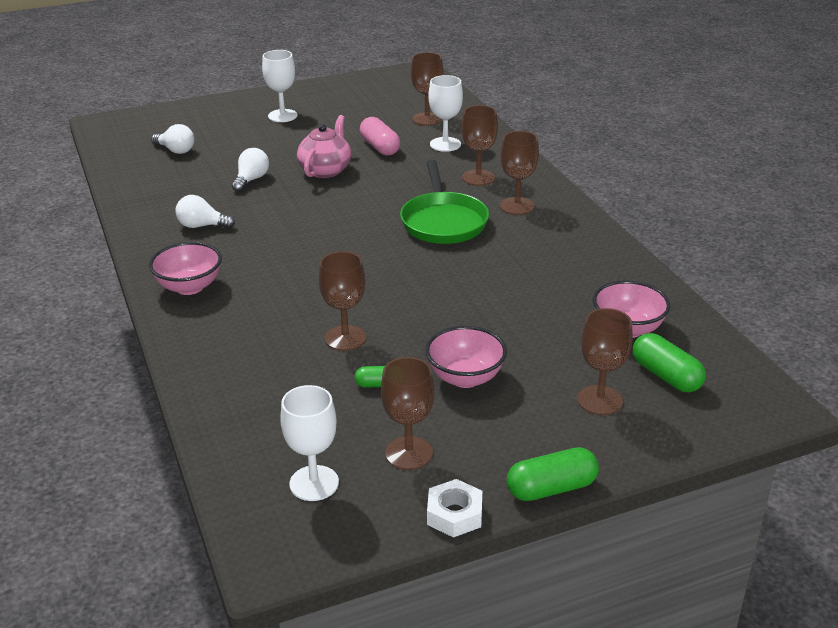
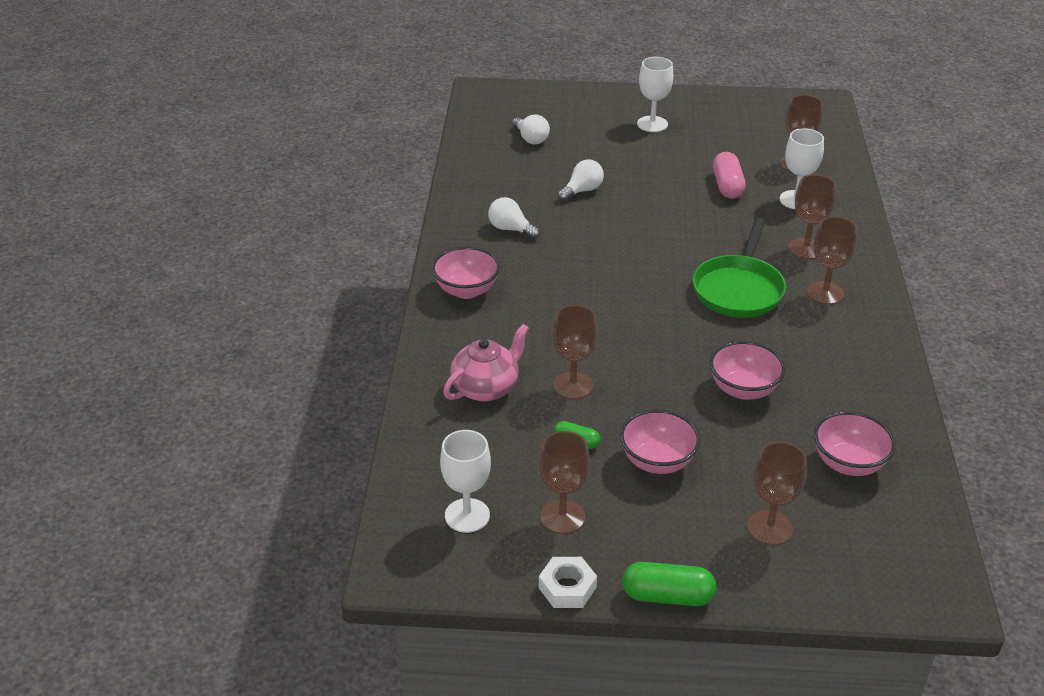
camera: 25 degrees right, 5 degrees up
(326, 170) = (658, 199): pink teapot -> pink teapot (486, 388)
(500, 297) = (743, 389): none -> pink bowl
(666, 376) = (853, 526): green capsule -> none

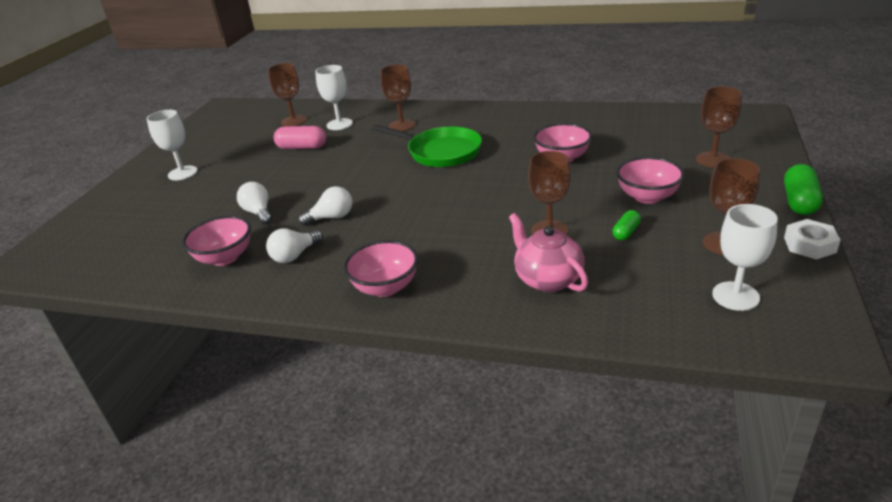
camera: 75 degrees left, 5 degrees down
(530, 139) = (144, 238): white light bulb -> white light bulb (332, 217)
(825, 293) = (457, 123): brown goblet -> none
(848, 463) = (642, 130): pink bowl -> pink bowl (225, 258)

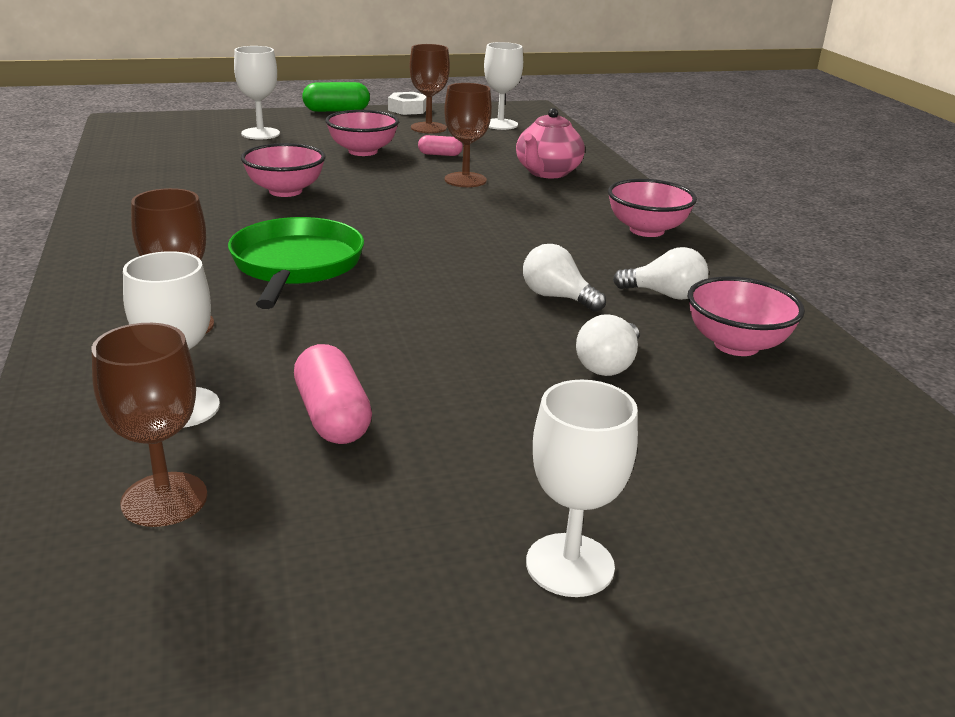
camera: 125 degrees left, 5 degrees down
(626, 232) = (440, 154): green capsule -> pink capsule
(713, 159) = (260, 134): brown goblet -> white goblet

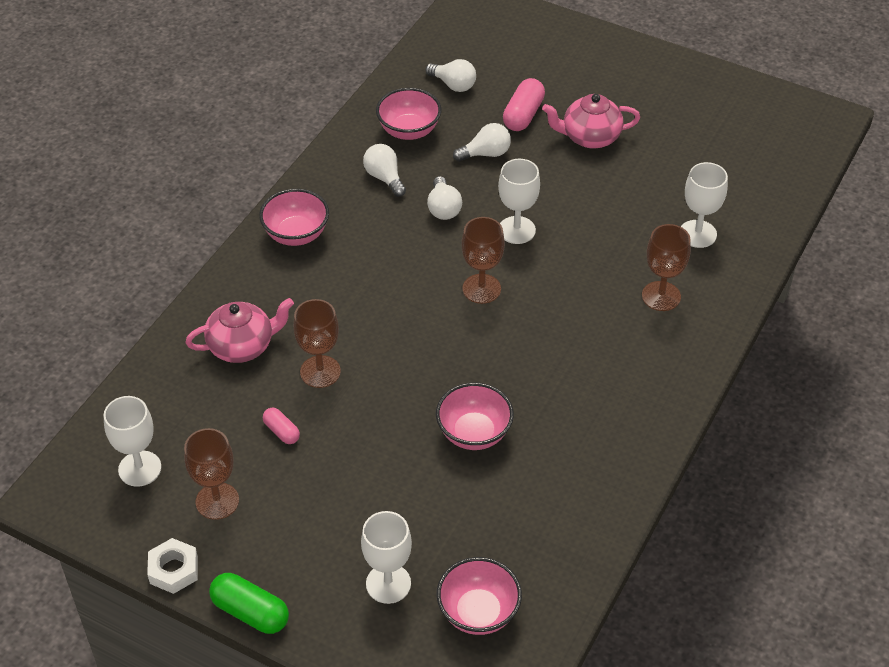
camera: 135 degrees left, 20 degrees up
(164, 499) = (733, 189): brown goblet -> brown goblet (481, 289)
(296, 266) = (555, 320): green pan -> none
(332, 416) = (638, 194): pink capsule -> pink capsule (523, 115)
(363, 151) = (338, 478): pink bowl -> pink bowl (478, 612)
(507, 456) = (590, 137): none -> pink teapot
(570, 565) = (618, 92): white goblet -> white goblet (516, 230)
(807, 424) = (453, 85): none -> white light bulb

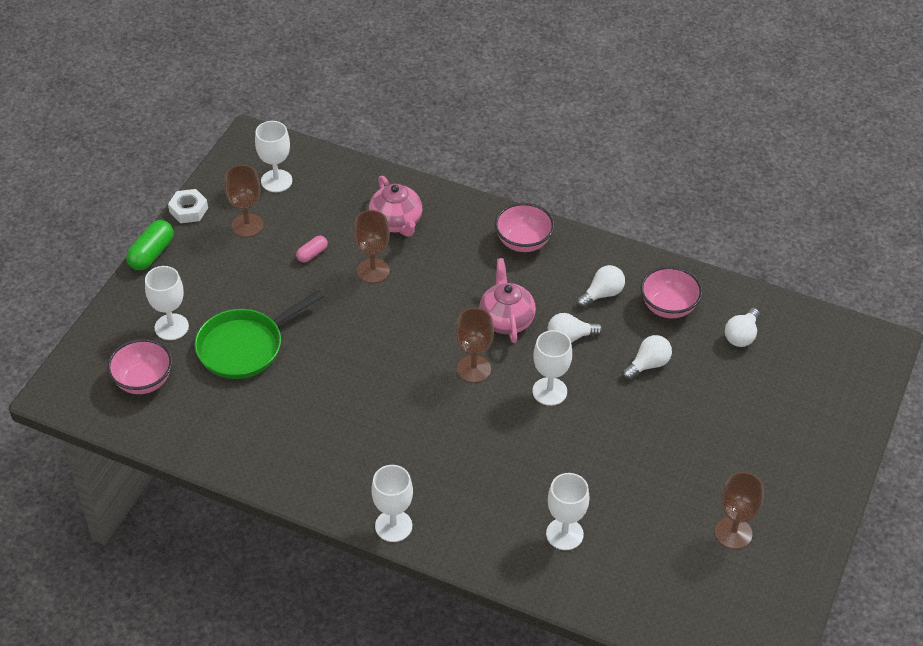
camera: 85 degrees right, 0 degrees up
(429, 502) = (245, 346): none -> green pan
(474, 433) = (313, 371): pink bowl -> none
(486, 154) = (648, 365): white light bulb -> white light bulb turned 105 degrees counterclockwise
(523, 115) = (709, 391): pink capsule -> none
(590, 137) = (688, 446): pink teapot -> pink teapot (506, 319)
(661, 296) = (478, 502): brown goblet -> brown goblet (733, 533)
(694, 366) = (393, 526): none -> white goblet

